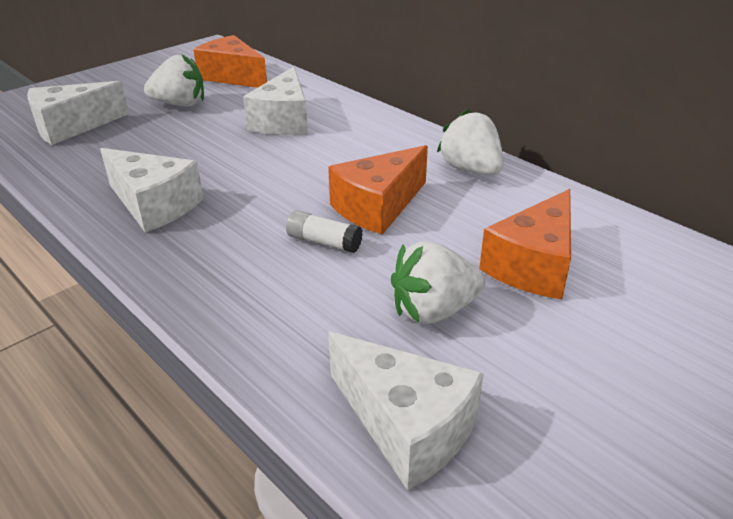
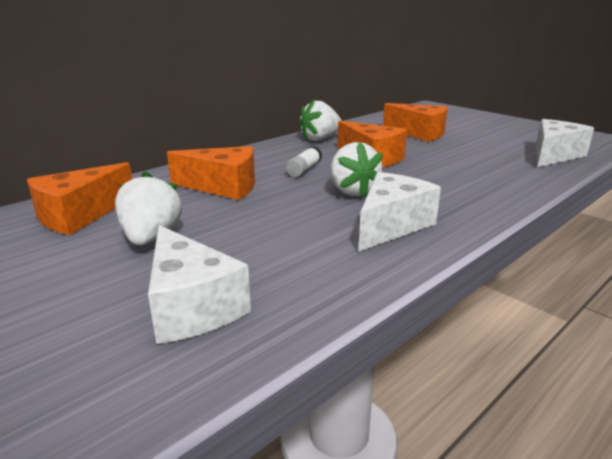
camera: 90 degrees left, 10 degrees down
(283, 121) = (223, 187): white cheese -> orange cheese
(324, 242) = (420, 170): white glue stick -> white glue stick (304, 169)
(433, 311) = (470, 150): white strawberry -> white strawberry (352, 191)

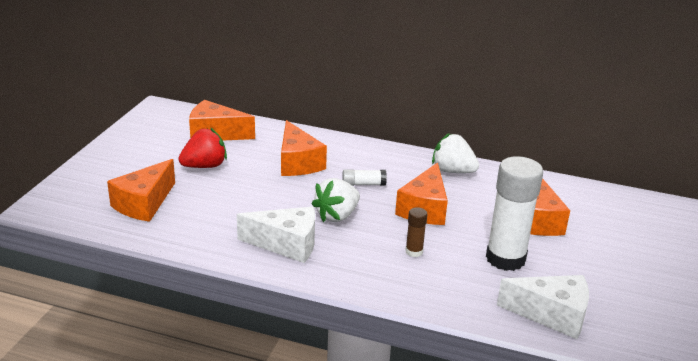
camera: 60 degrees right, 5 degrees up
(151, 238) = (204, 166): white strawberry -> red strawberry
(191, 306) = (144, 203): white cheese -> orange cheese
(441, 175) = (414, 251): none -> brown glue stick
(469, 151) = (505, 258): none -> white glue stick

